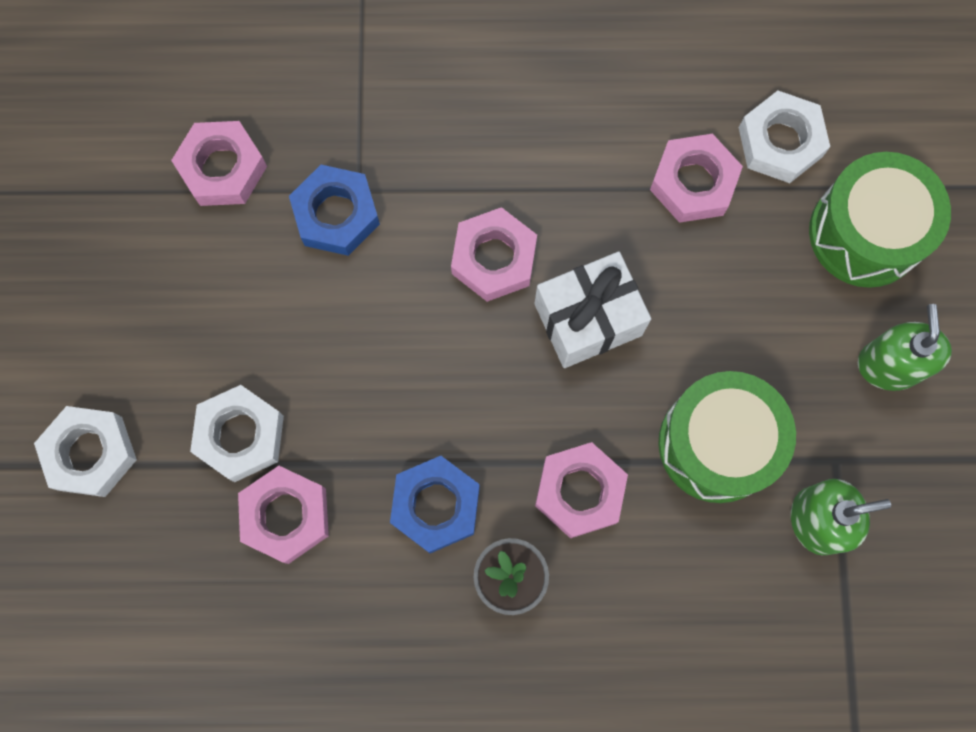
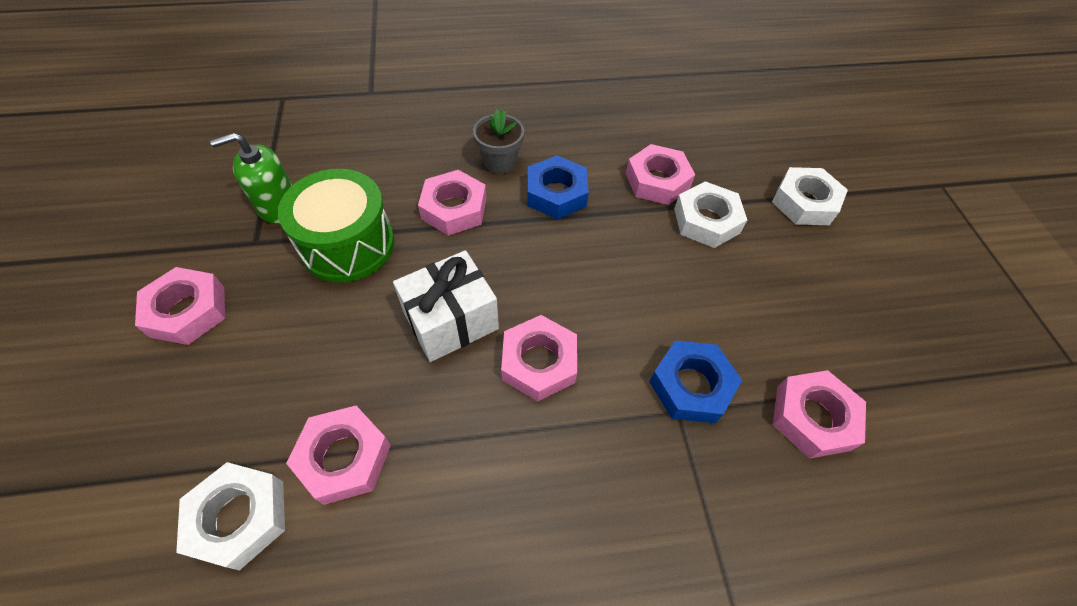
camera: 170 degrees right, 20 degrees down
(865, 233) = (172, 425): green drum -> none
(889, 365) = (188, 311): green soap dispenser -> pink nut

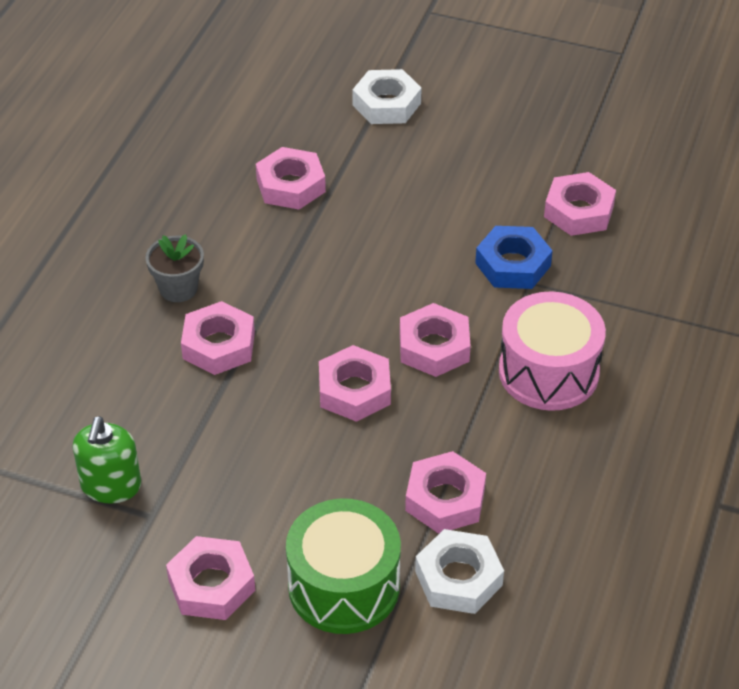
camera: 60 degrees left, 10 degrees down
(348, 244) = (209, 440): green drum -> green drum (344, 586)
(451, 321) = (354, 390): white gift -> pink nut
(556, 193) = (254, 263): blue nut -> none
(565, 486) = (548, 372): none -> pink drum
(706, 220) = (361, 176): white nut -> none

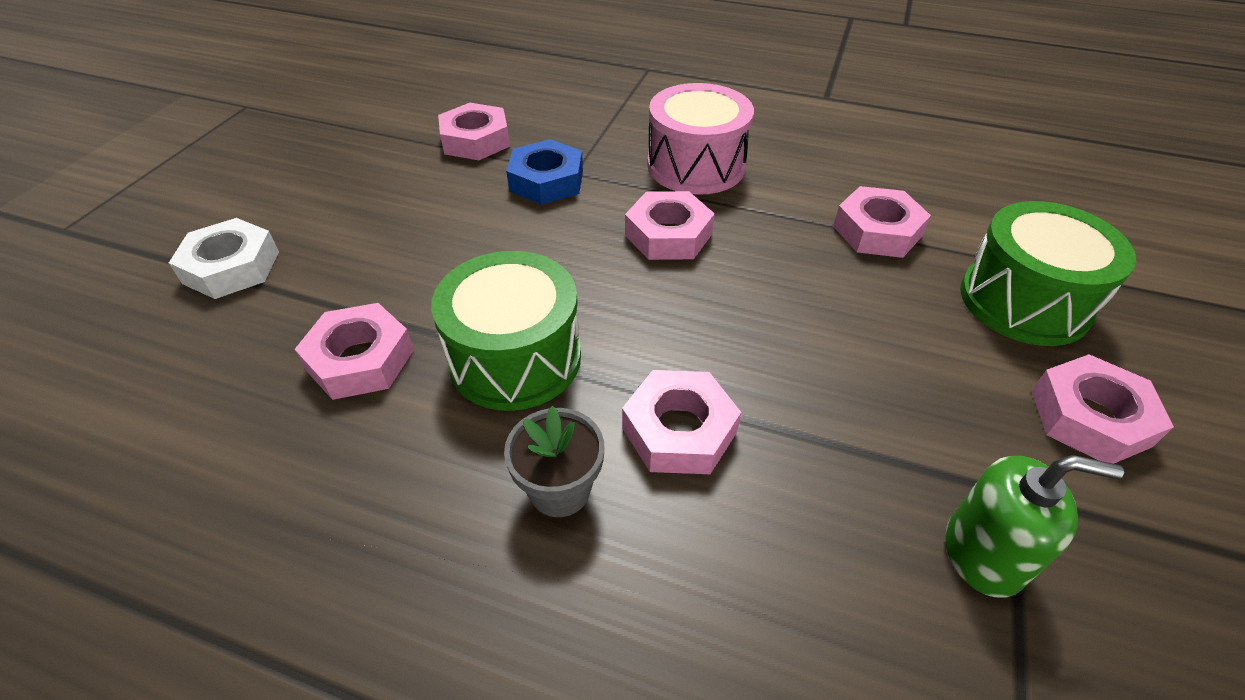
camera: 90 degrees left, 0 degrees up
(289, 260) = (515, 358): none -> green drum
(354, 390) = (742, 294): pink nut -> none
(458, 578) = (970, 225): white nut -> none

